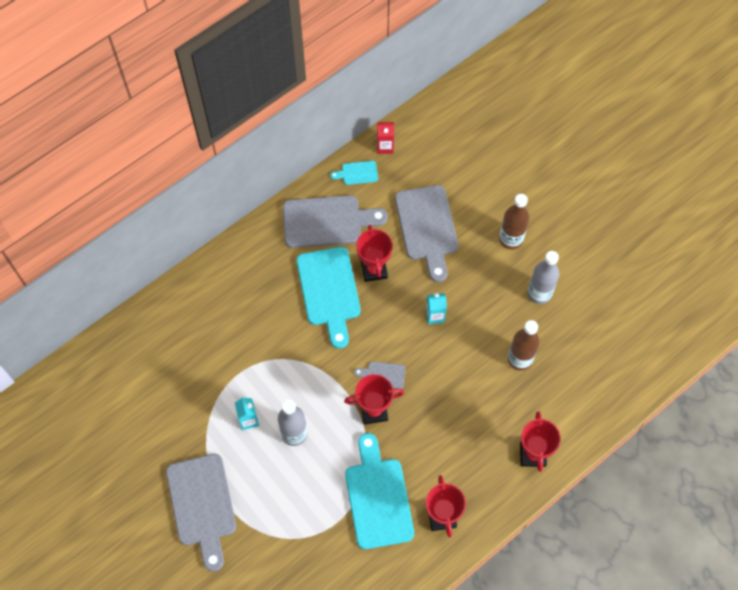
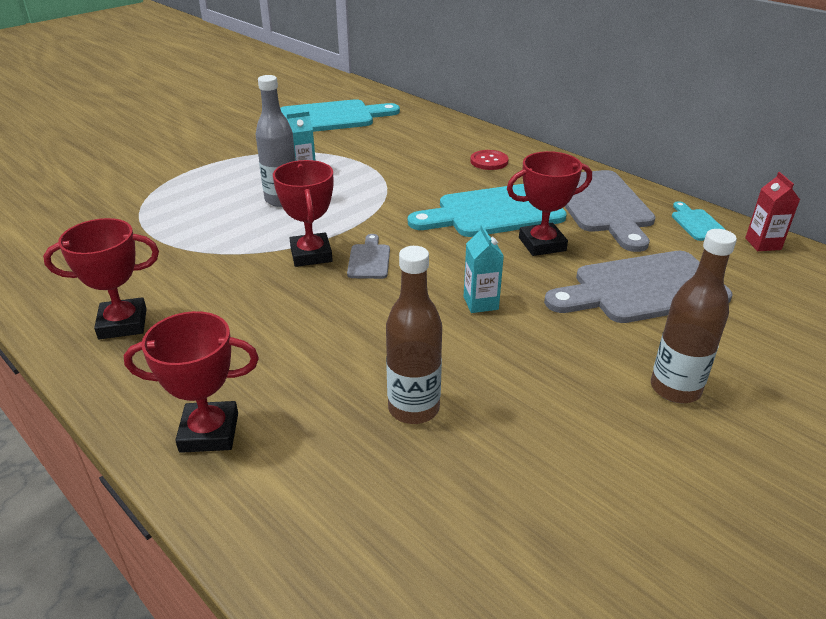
camera: 85 degrees right, 30 degrees down
(202, 505) = (202, 154): grey cutting board -> none
(248, 281) = (489, 161): none -> red button
(378, 497) = (175, 264): turquoise cutting board -> turquoise cutting board (332, 117)
(539, 293) = (569, 435): grey bottle -> none

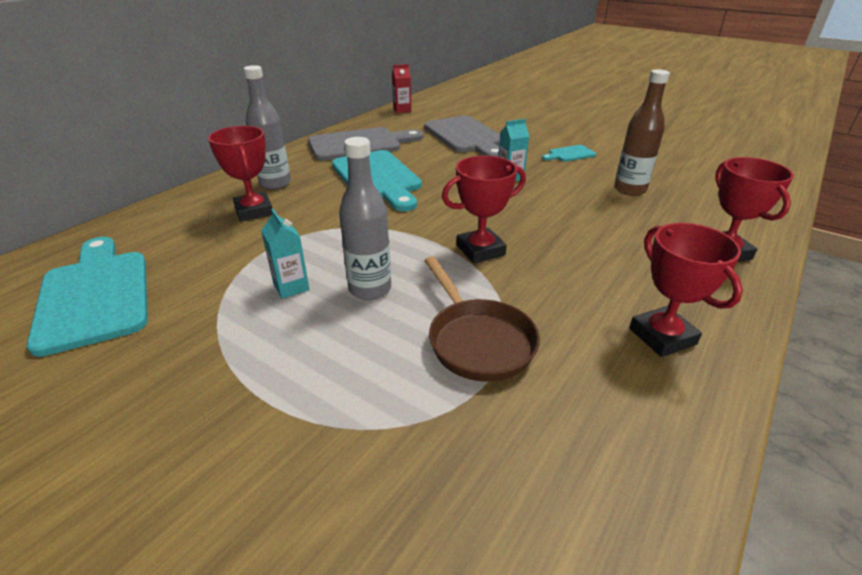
camera: 100 degrees left, 0 degrees up
(190, 236) = (477, 340): none -> brown pan
(369, 259) = (475, 221): grey cutting board -> none
(489, 161) = (275, 184): red button -> grey bottle
(542, 244) = (423, 161): red trophy -> red trophy (254, 211)
(675, 389) = (553, 133): brown bottle -> none
(697, 223) = (381, 122): turquoise cutting board -> turquoise cutting board (569, 154)

